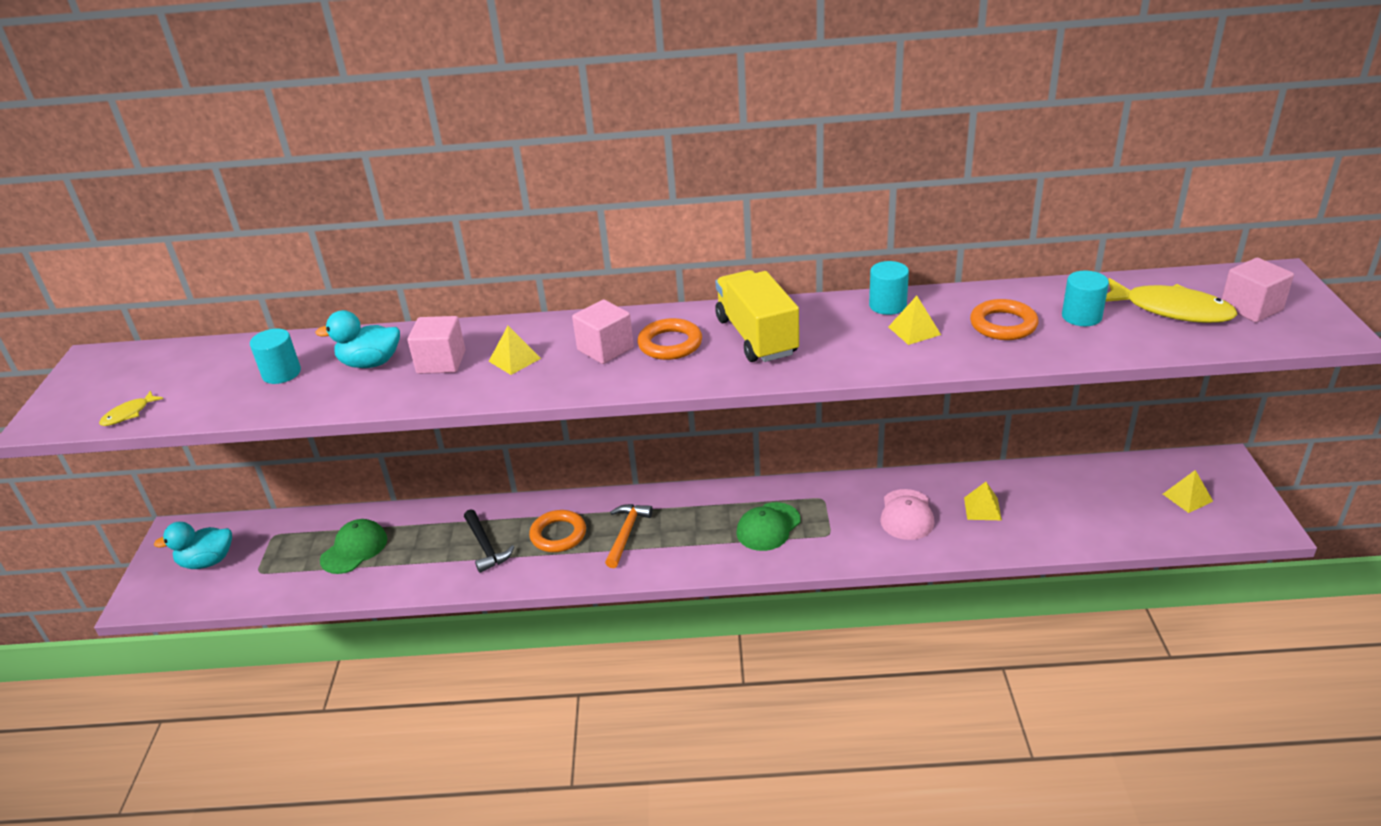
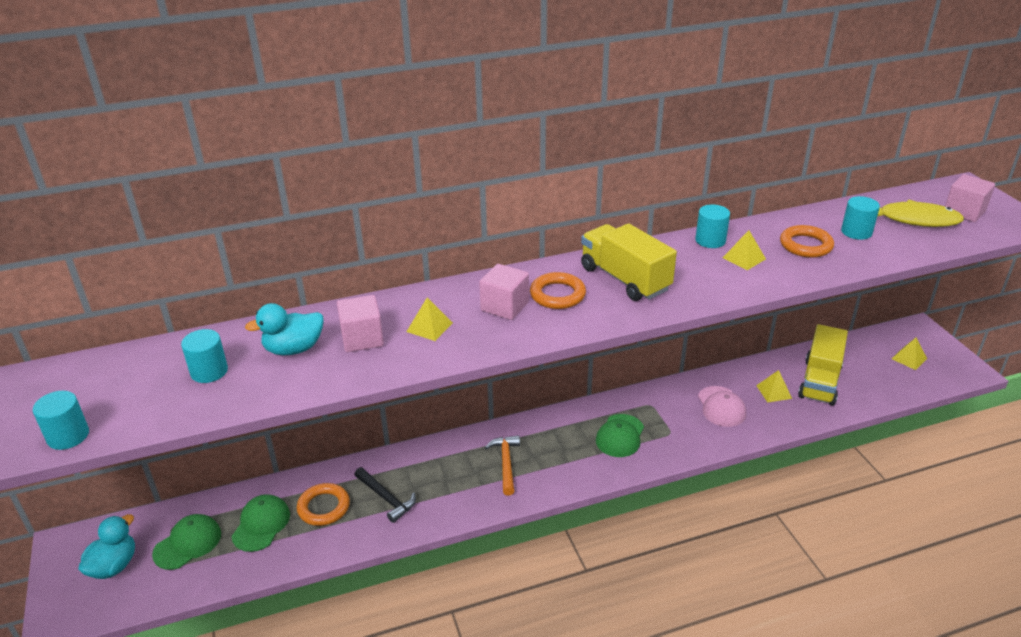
camera: 20 degrees left, 0 degrees up
(129, 414) = (68, 436): yellow fish -> turquoise cylinder
(207, 561) = (114, 566): turquoise duck -> turquoise duck turned 150 degrees clockwise
(280, 554) = (188, 543): none -> green cap
(558, 535) = (447, 475): orange ring -> orange ring (324, 507)
(1049, 506) = (819, 382): none -> yellow truck

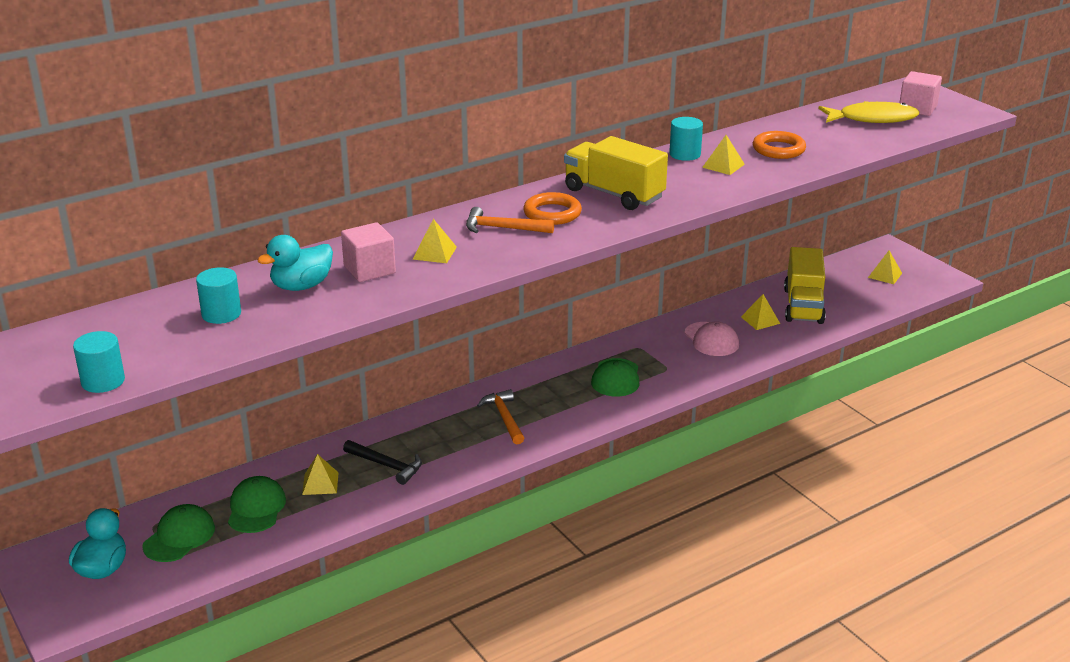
camera: 15 degrees left, 5 degrees down
(324, 507) = (320, 483): orange ring -> yellow pyramid
(504, 306) = (503, 228): pink cube -> orange hammer
(856, 232) = (822, 134): turquoise cylinder -> none

